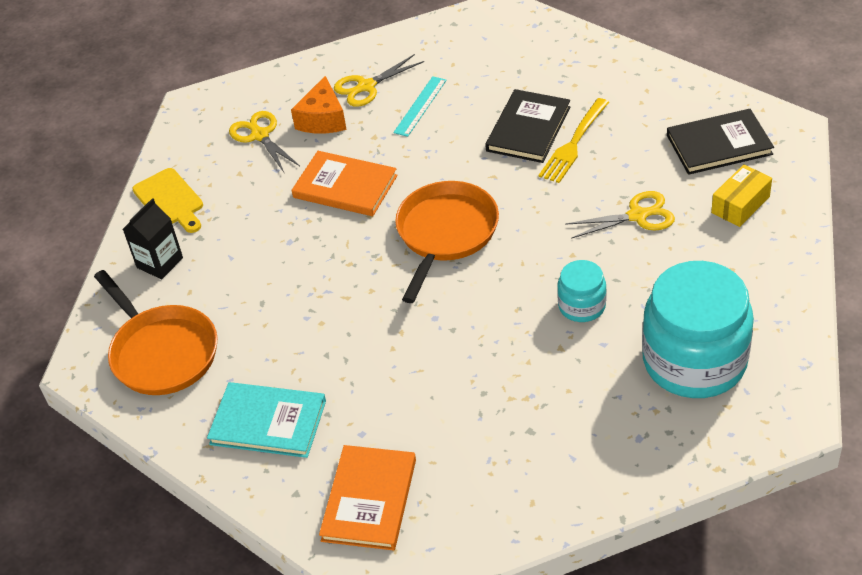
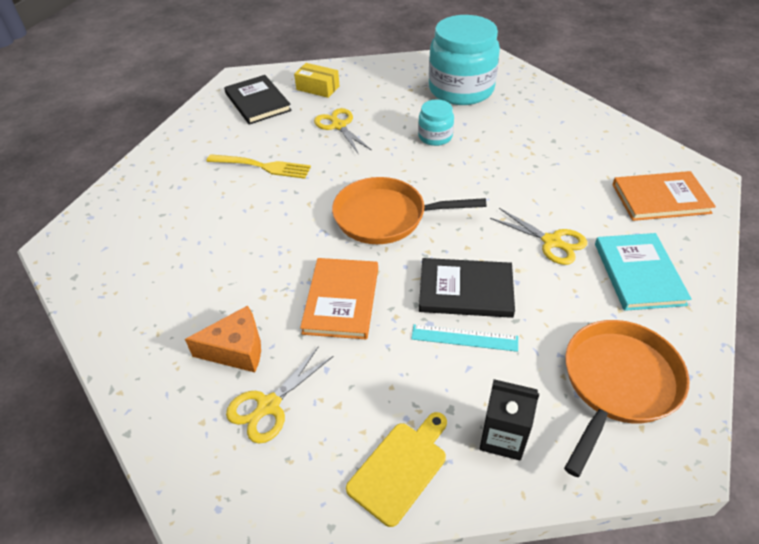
camera: 110 degrees left, 0 degrees up
(366, 86) = (179, 324): yellow scissors -> yellow scissors (551, 242)
(420, 106) = (213, 272): turquoise ruler -> turquoise ruler (464, 338)
(528, 129) = (245, 194): black book -> black book (466, 290)

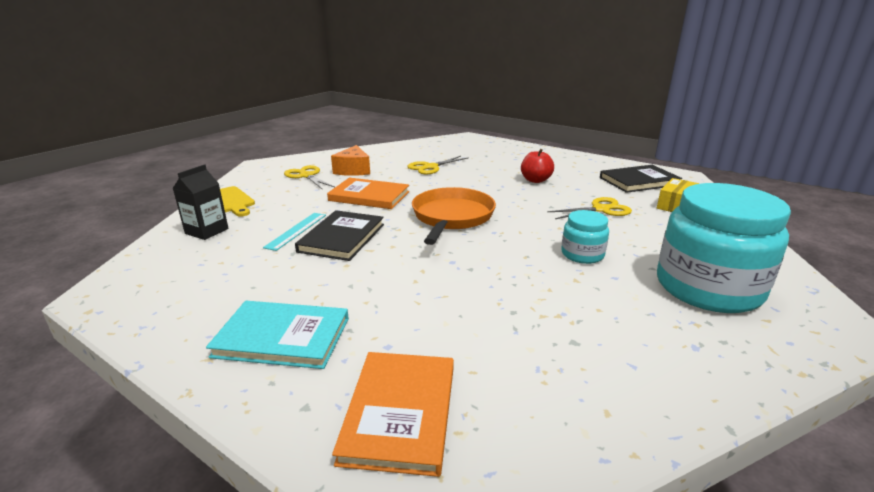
camera: 100 degrees right, 20 degrees down
(262, 166) = (535, 180): yellow fork -> red apple
(551, 242) = (370, 291): yellow scissors -> yellow scissors (430, 167)
(618, 383) = (185, 284): orange pan -> none

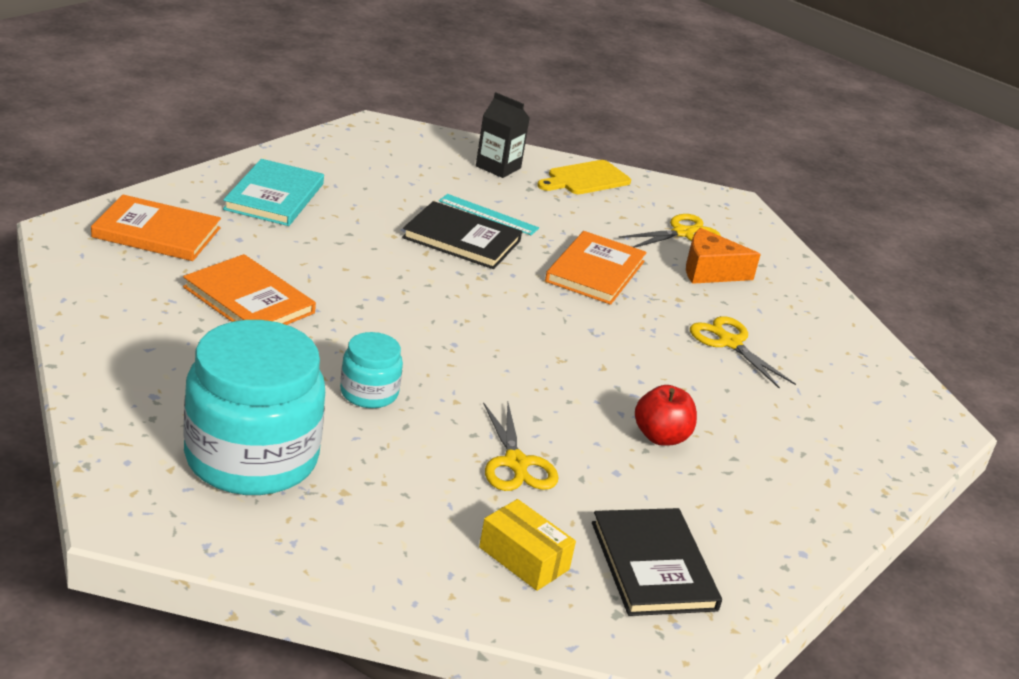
camera: 90 degrees right, 5 degrees up
(452, 217) = (509, 322): orange pan -> none
(502, 321) = (249, 300): none -> orange book

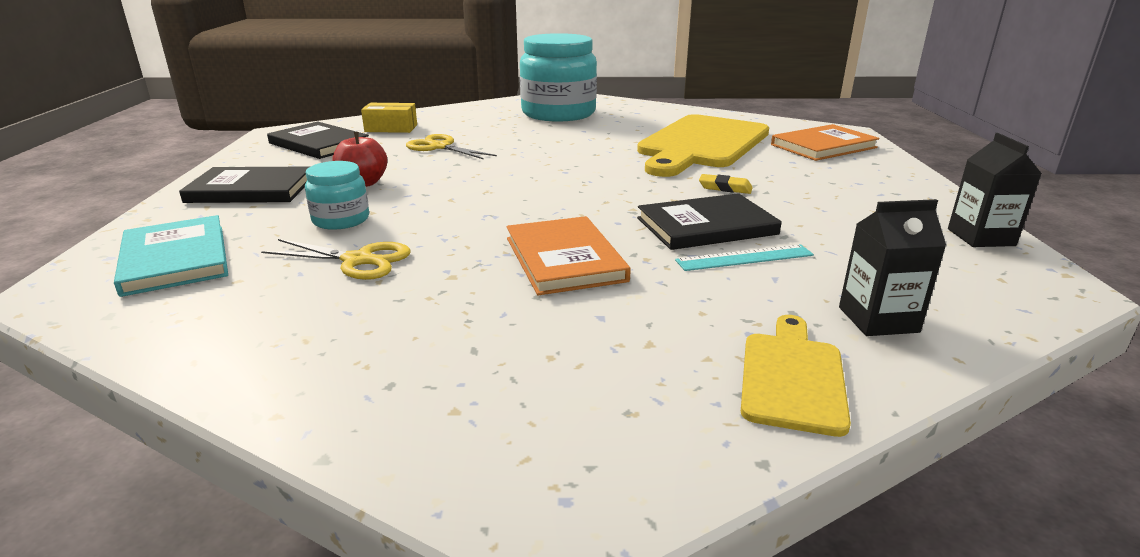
camera: 145 degrees right, 5 degrees down
(249, 300) = (702, 144): orange book -> yellow cutting board
(274, 196) = (862, 188): turquoise book -> turquoise book (175, 259)
(324, 148) = (981, 237): none -> black carton
(369, 252) = (725, 188): none -> yellow eraser
(369, 393) = (560, 141): turquoise jar -> turquoise jar (341, 220)
(682, 233) = (549, 367): yellow scissors -> none
(709, 271) = (452, 328): orange cheese -> none
(777, 490) = (251, 190): none -> black book

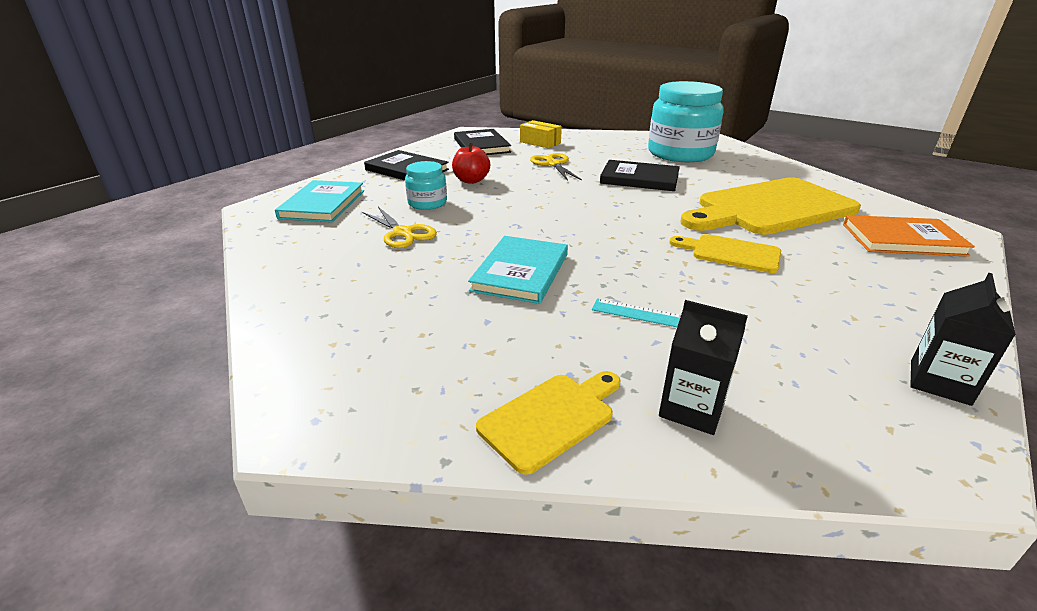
camera: 35 degrees right, 5 degrees up
(564, 259) = (521, 272): orange book -> turquoise book
(706, 226) = (663, 281): black book -> black book (639, 179)
(725, 188) = (731, 253): yellow eraser -> yellow cutting board

